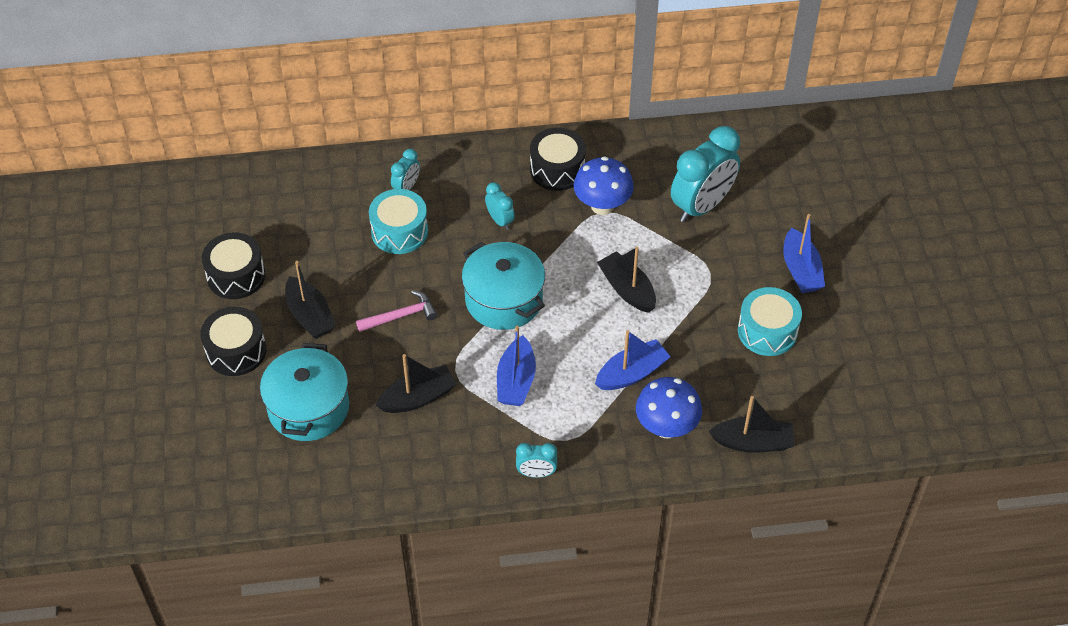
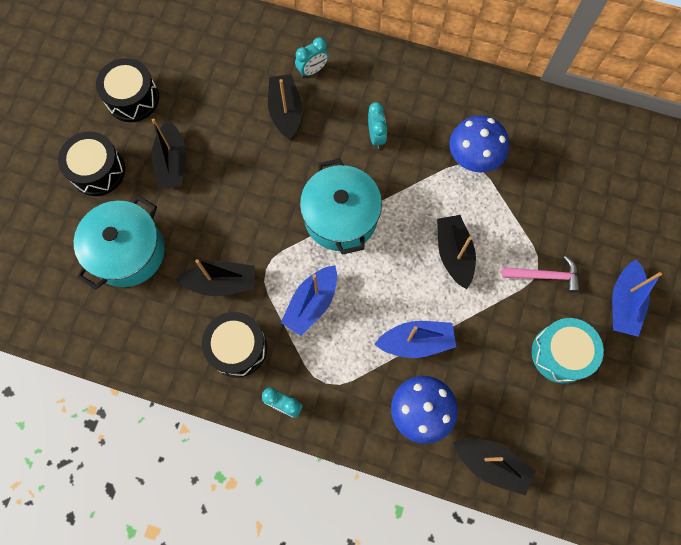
camera: 25 degrees right, 20 degrees up
(399, 231) = (285, 111): turquoise drum -> black boat
(400, 316) = (246, 195): pink hammer -> pink hammer (544, 276)
(557, 169) = (451, 105): black drum -> black drum (237, 348)
(702, 206) = (563, 196): turquoise clock -> none

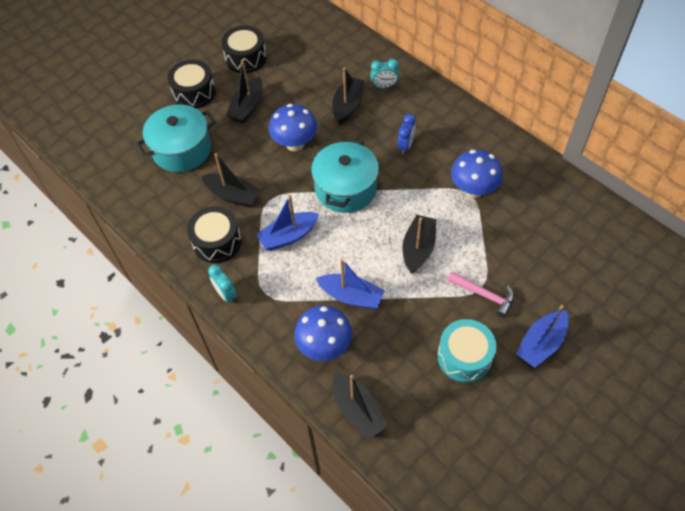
camera: 30 degrees right, 15 degrees down
(254, 186) = (295, 144): none -> blue mushroom
(376, 136) = (405, 146): turquoise clock -> blue clock

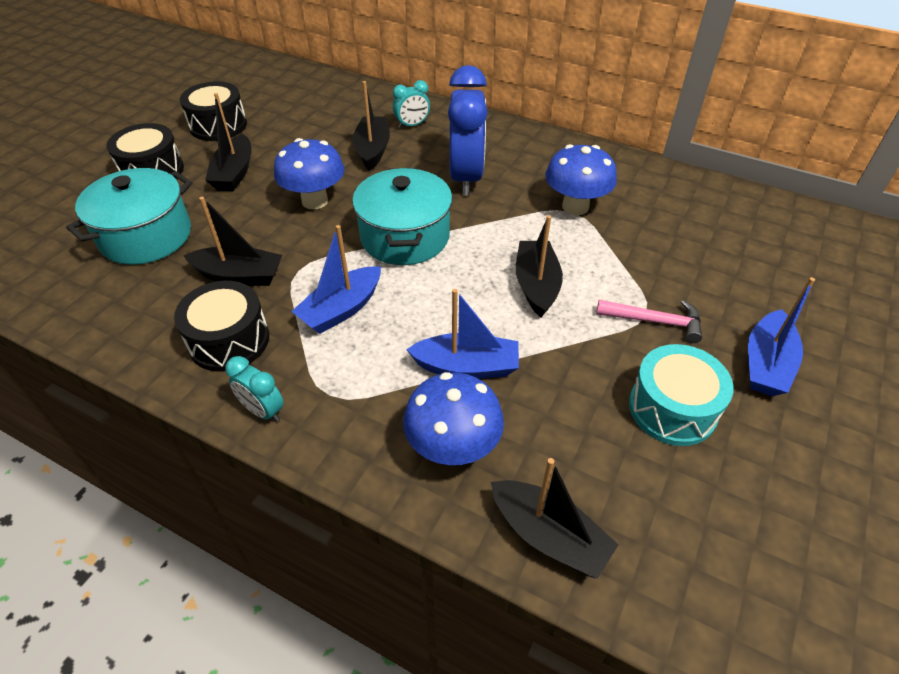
camera: 20 degrees left, 10 degrees down
(405, 146) = (466, 178): blue clock -> blue clock, size x2.10

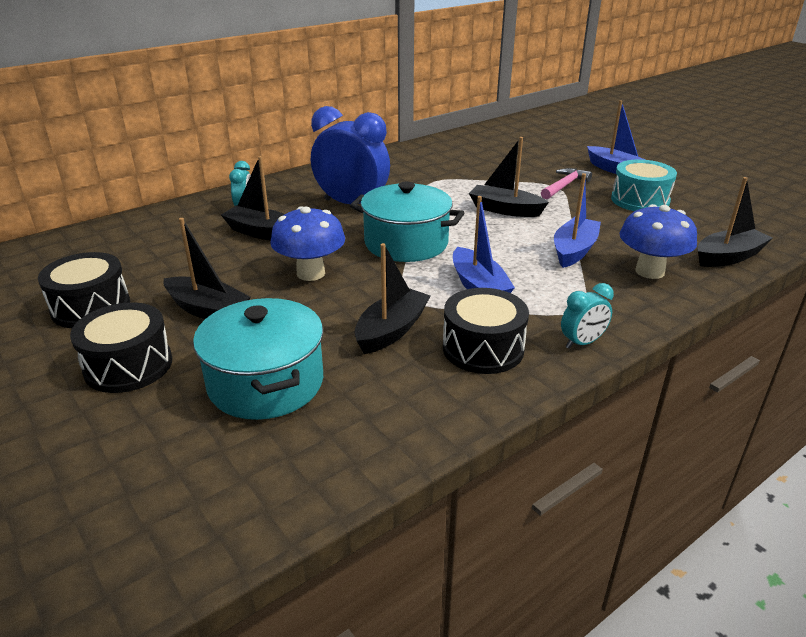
camera: 65 degrees left, 15 degrees down
(575, 207) = (429, 178): blue mushroom -> none

